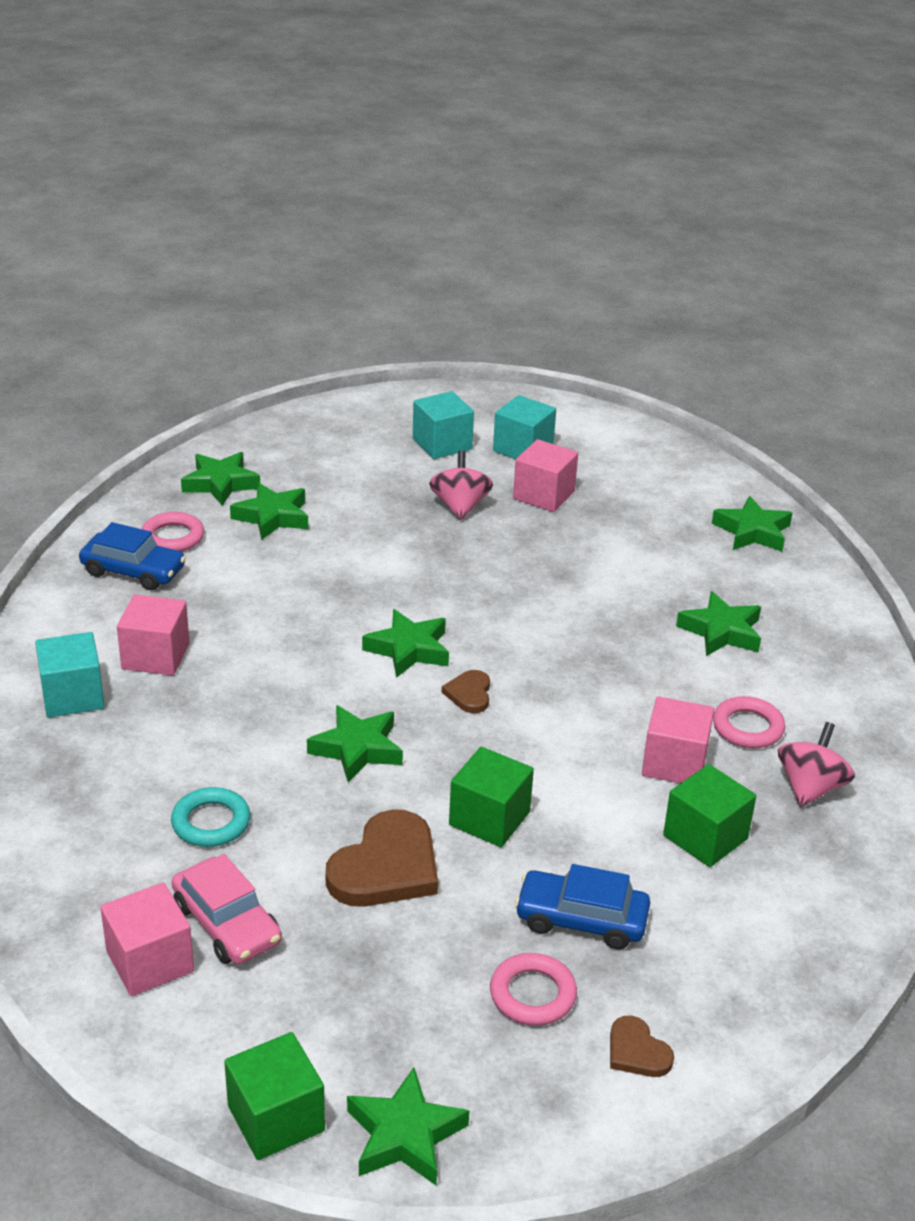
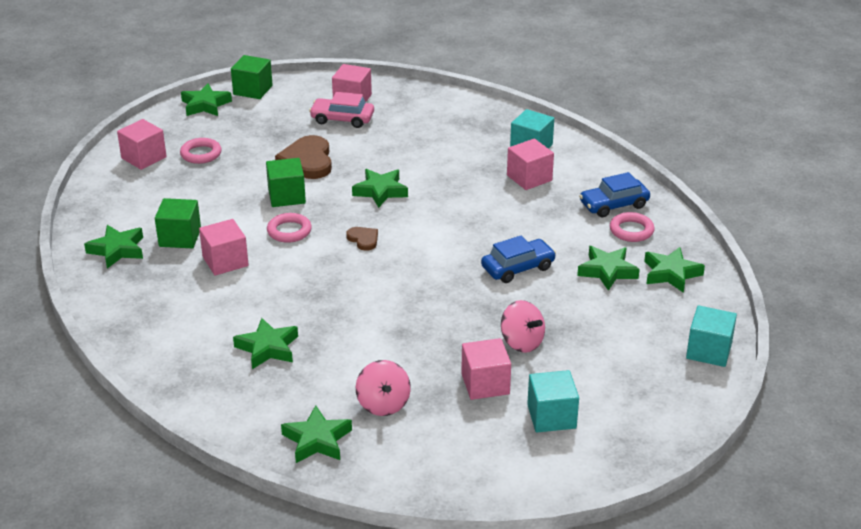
camera: 140 degrees right, 0 degrees up
(211, 822) = (398, 140): turquoise ring -> none
(409, 649) = (422, 243): green star -> green star (117, 250)
(442, 444) = (605, 385): turquoise cube -> turquoise cube (709, 351)
(581, 919) = (206, 183): blue car -> blue car (518, 268)
(637, 1051) = (144, 158): brown heart -> pink cube
(747, 727) = (202, 299): pink ring -> pink ring (289, 231)
(810, 788) = (144, 285): pink spinning top -> pink spinning top (383, 404)

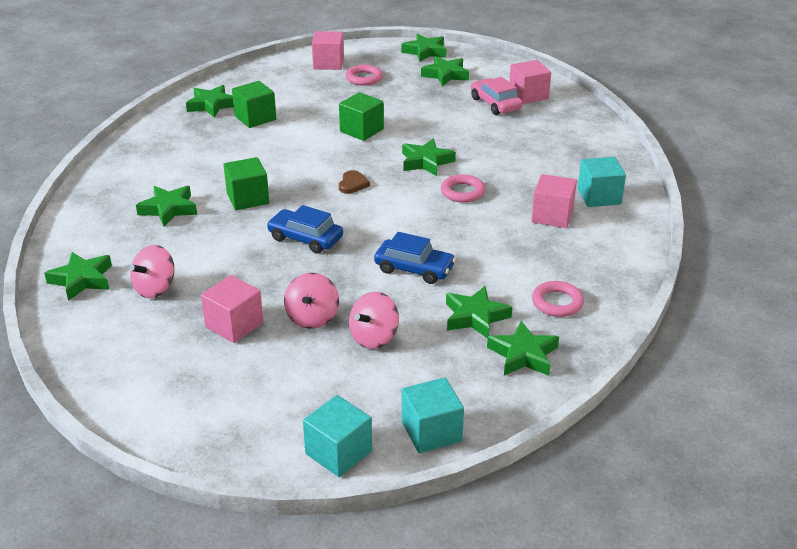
camera: 50 degrees right, 0 degrees up
(225, 261) = (250, 146): pink cube -> none
(253, 90) = (473, 57): green cube -> green cube (248, 198)
(260, 116) = (445, 75): none -> green star
(289, 231) = (320, 151): pink ring -> pink ring (462, 192)
(307, 161) = (418, 117): brown heart -> none
(551, 416) = (227, 379): turquoise cube -> turquoise cube (338, 452)
(579, 326) = (374, 337): none -> pink spinning top
(614, 205) = (582, 276): blue car -> blue car (305, 238)

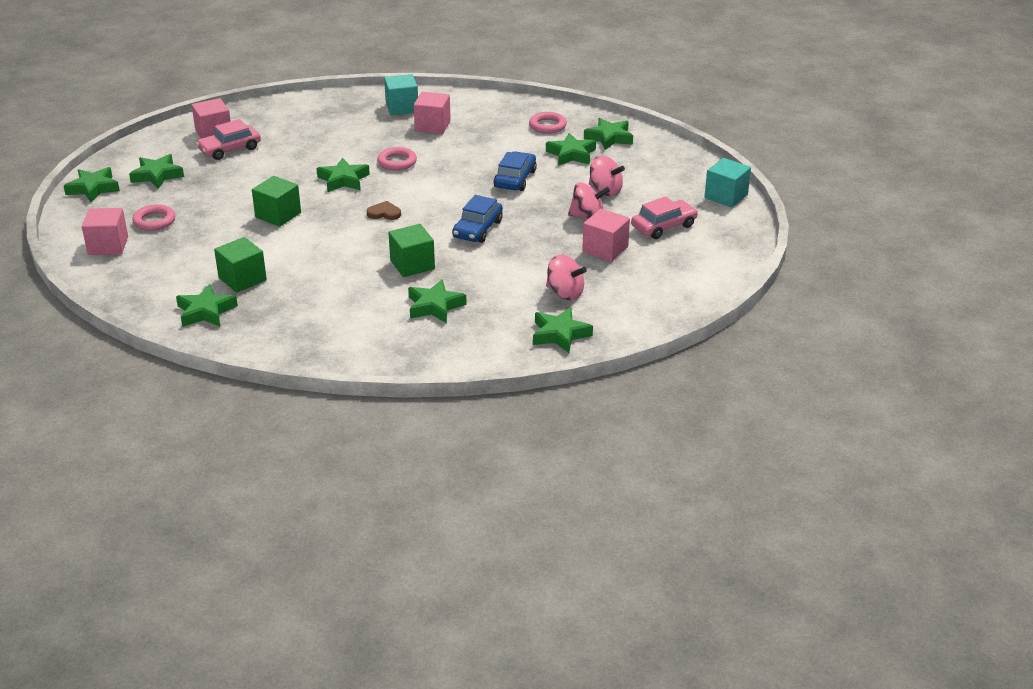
camera: 95 degrees left, 0 degrees up
(272, 379) = (663, 226): none -> pink car
(431, 432) = (695, 167): turquoise cube -> none

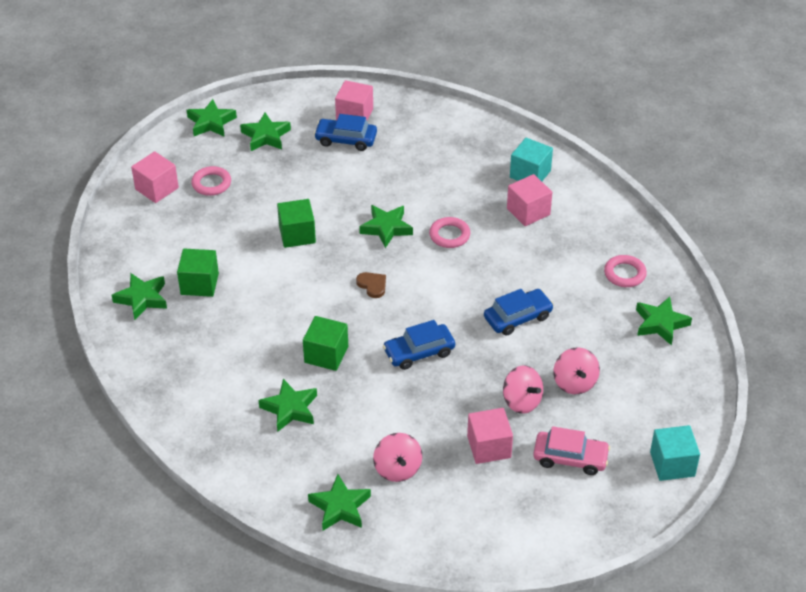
camera: 45 degrees right, 10 degrees up
(230, 149) = (346, 140): pink car -> blue car
(571, 154) = (601, 321): green star -> none

